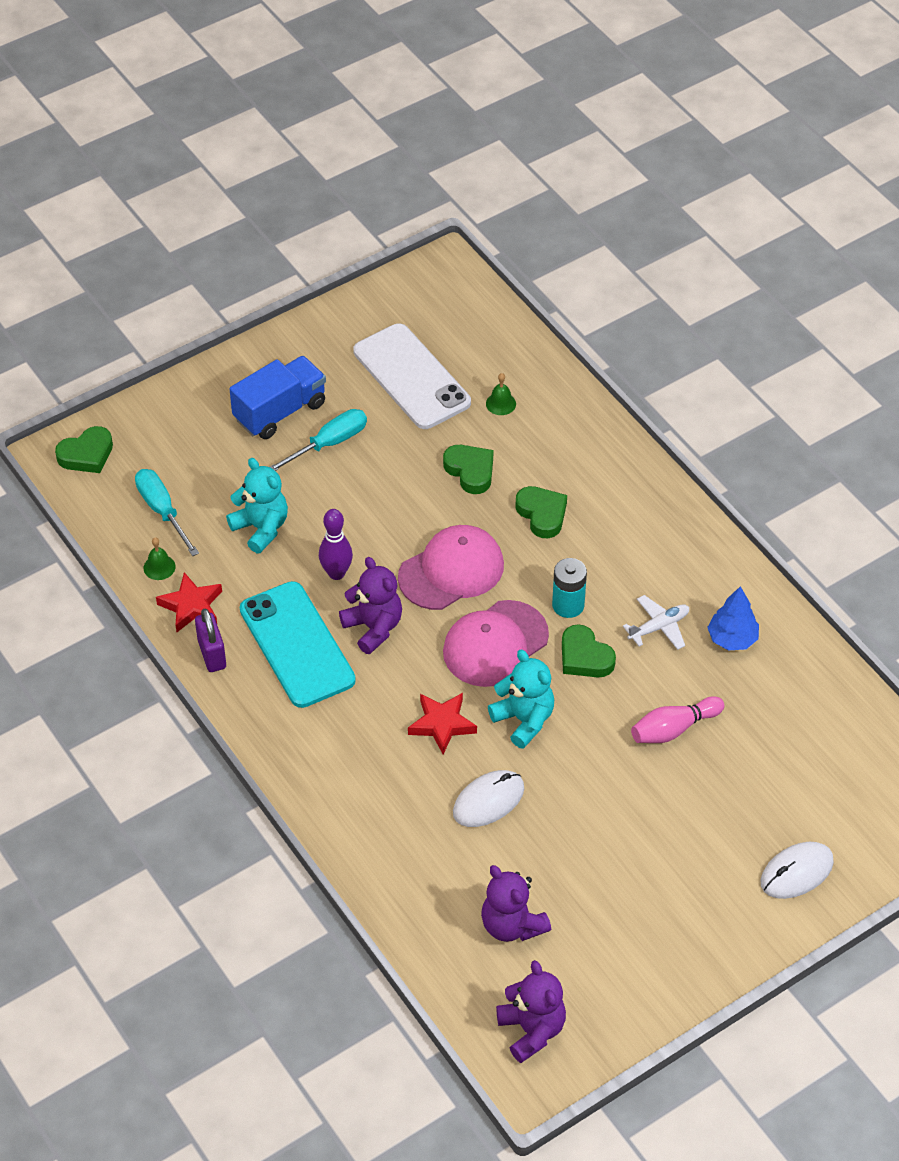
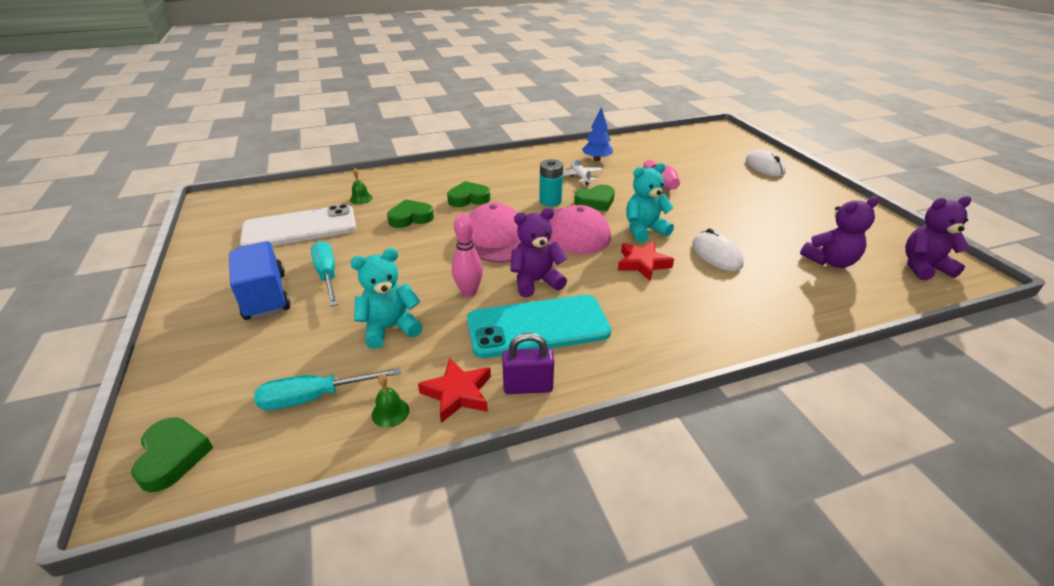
camera: 75 degrees left, 15 degrees down
(336, 573) = (469, 292): purple bowling pin -> pink bowling pin

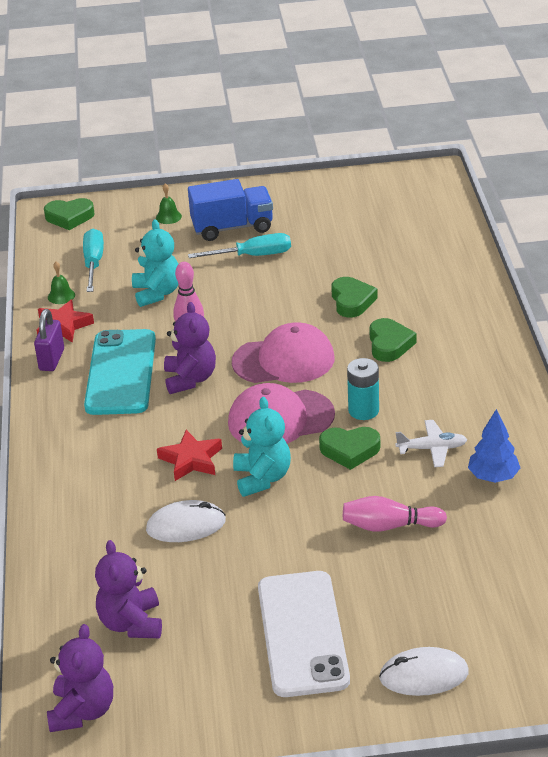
camera: 105 degrees right, 0 degrees up
(300, 228) = (352, 232): white phone -> white phone (302, 633)
(361, 198) = (411, 265): green bell -> green bell (168, 217)
(595, 202) = (350, 450): green heart -> green heart turned 75 degrees counterclockwise

